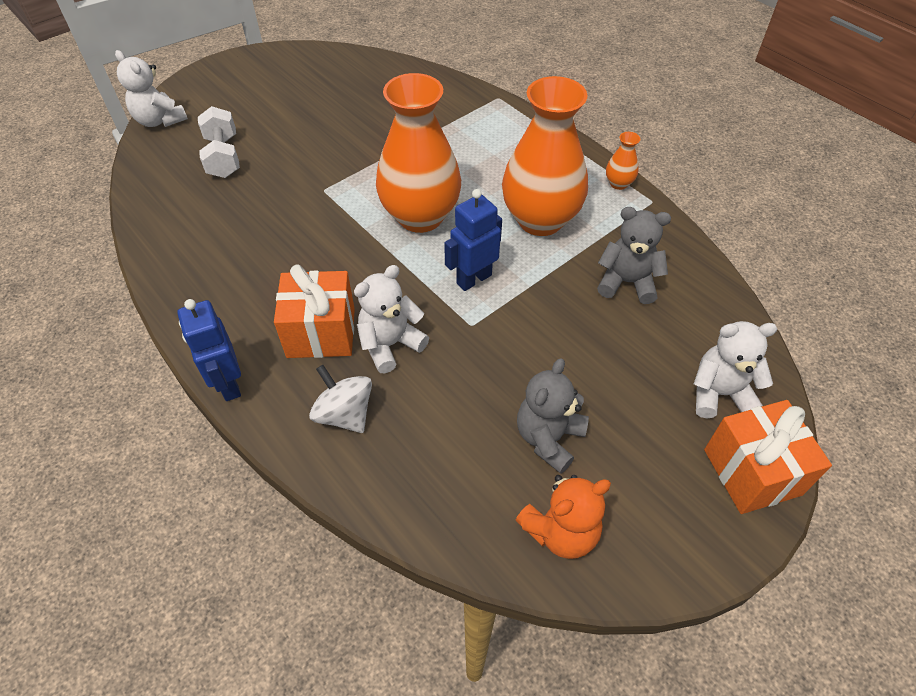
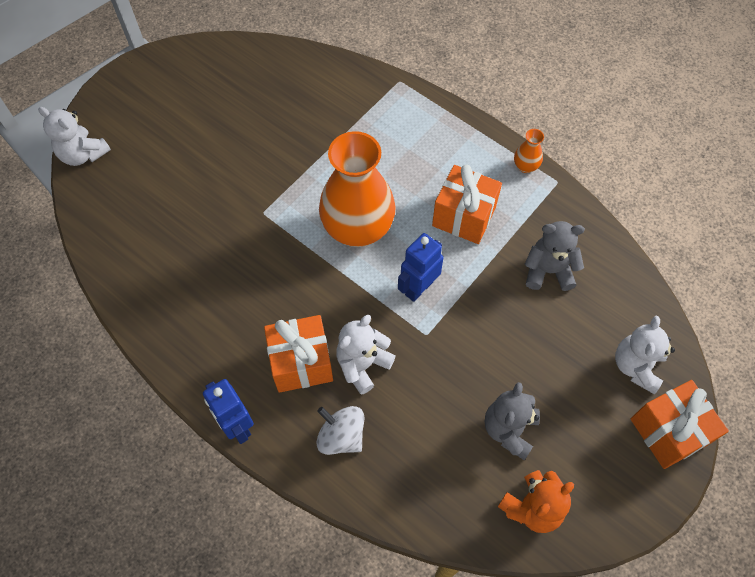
camera: 10 degrees left, 10 degrees up
(223, 157) = (158, 189): white dumbbell -> none
(540, 220) = (464, 216): orange vase -> orange gift
(719, 393) = (636, 366): white teddy bear -> white teddy bear turned 60 degrees counterclockwise

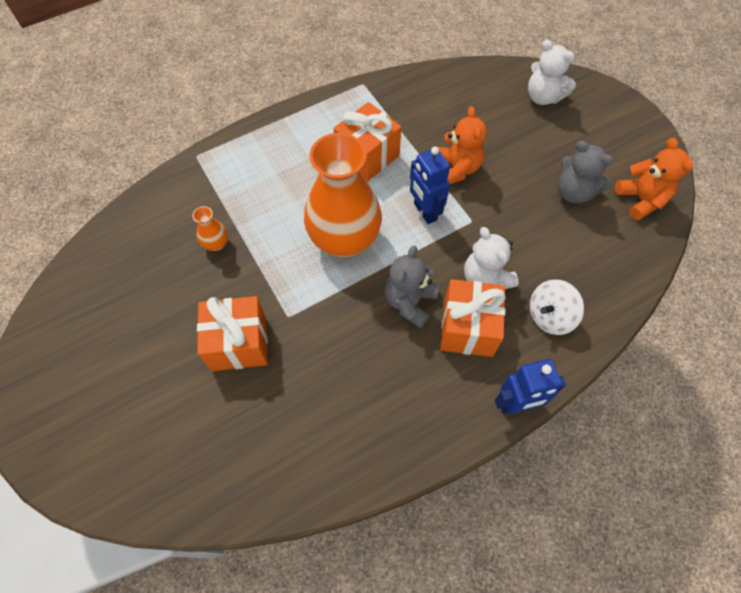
camera: 70 degrees left, 0 degrees up
(83, 154) = (111, 494): white teddy bear -> none
(486, 302) = (457, 169): none -> orange teddy bear
(525, 166) = (338, 98): orange vase -> orange vase (216, 244)
(548, 271) = (443, 119): grey teddy bear -> grey teddy bear (409, 302)
(668, 431) = (599, 99): orange gift -> orange gift (239, 343)

